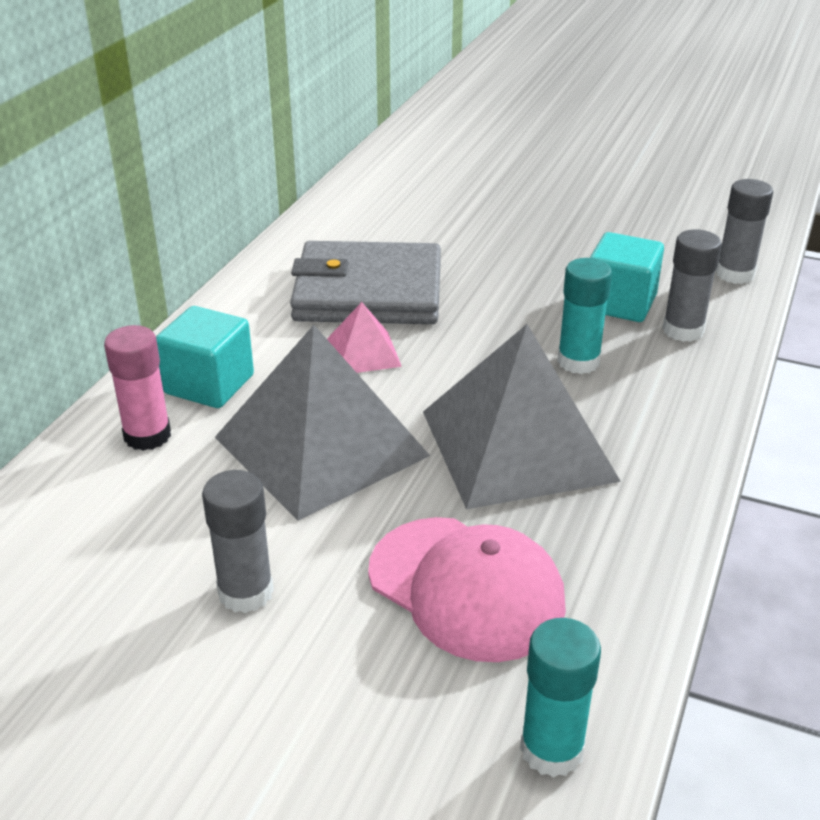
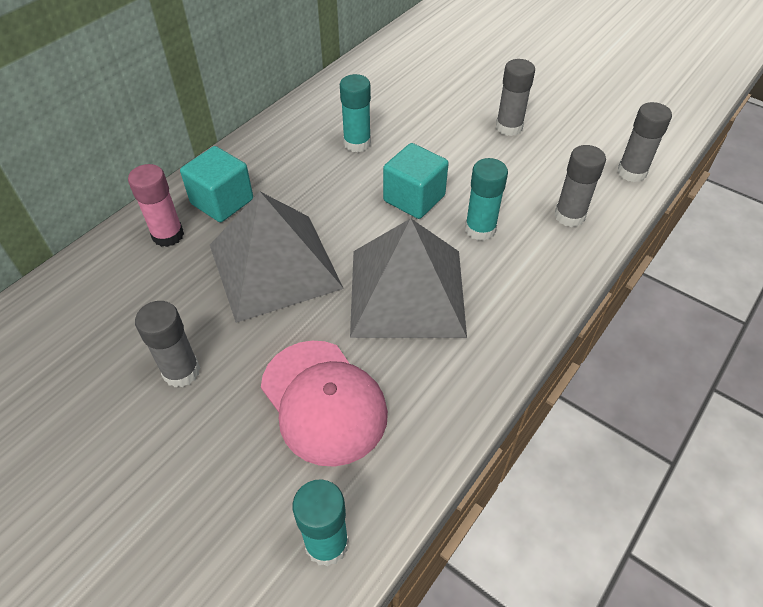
camera: 15 degrees right, 15 degrees up
(363, 353) = (333, 194): pink pyramid -> none
(368, 292) = (357, 143): grey wallet -> turquoise glue stick
(560, 248) = (509, 127): none -> grey glue stick
(620, 303) = (532, 184): turquoise cube -> turquoise cube (414, 198)

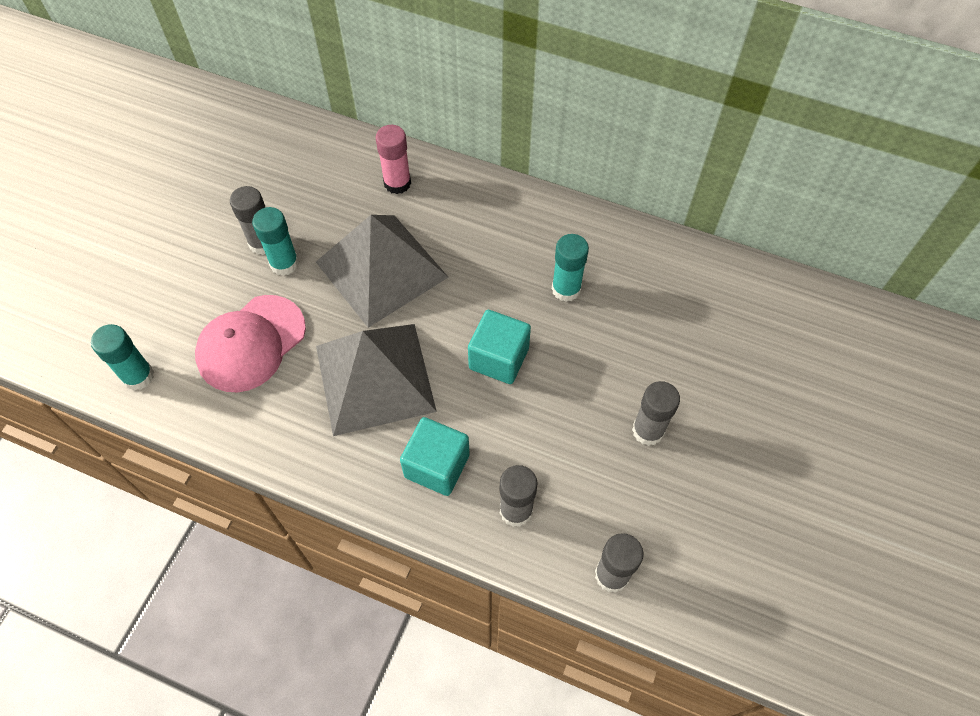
camera: 75 degrees right, 10 degrees up
(222, 201) = (448, 206): turquoise cube -> turquoise cube (437, 466)
(480, 229) = (471, 426): turquoise glue stick -> turquoise glue stick (284, 263)

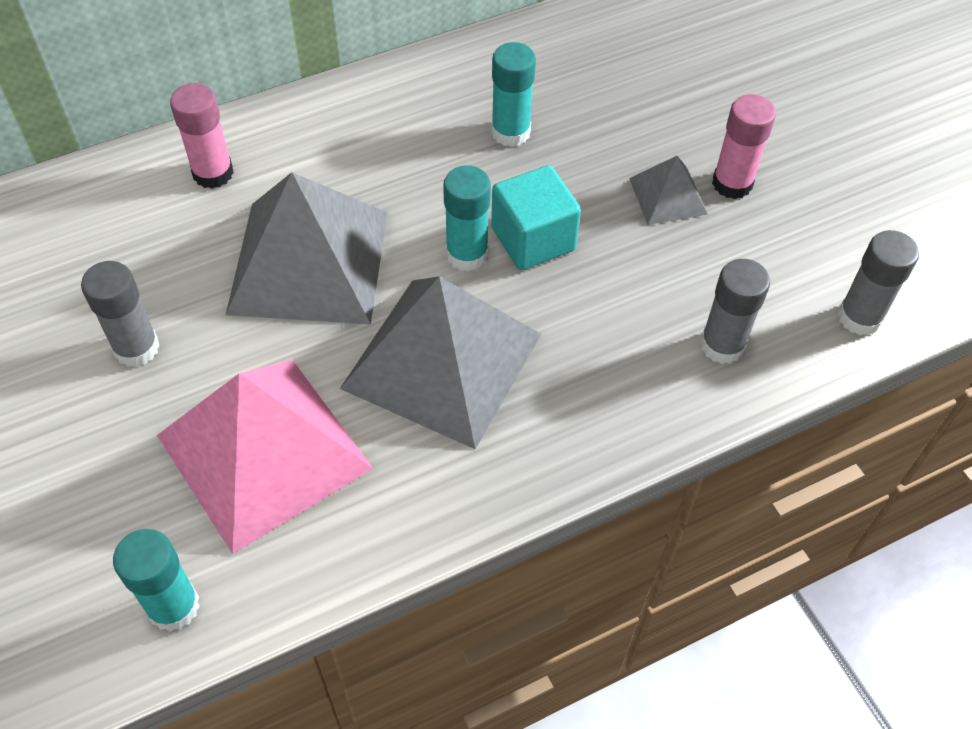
camera: 50 degrees left, 5 degrees down
(251, 343) = (264, 451): pink cap -> pink pyramid
(284, 263) = (191, 346): turquoise glue stick -> turquoise glue stick (467, 254)
(437, 466) = (607, 377): turquoise cube -> none
(601, 403) = (668, 196): none -> grey pyramid
(648, 431) = (732, 183): grey glue stick -> pink glue stick

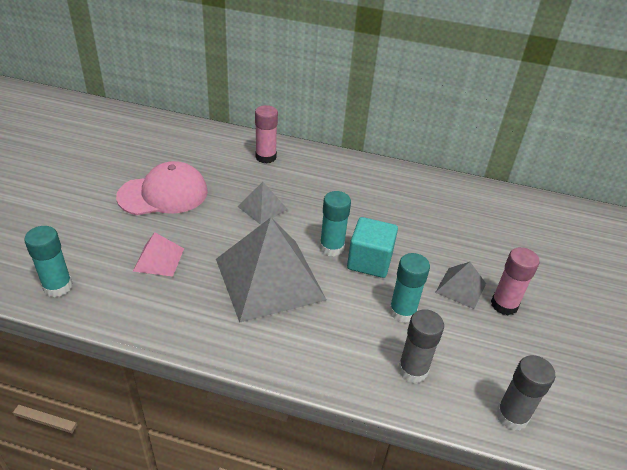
camera: 40 degrees right, 15 degrees down
(136, 348) = (163, 194): grey glue stick -> pink cap
(264, 451) = (159, 259): pink pyramid -> pink pyramid, size x0.46
(308, 262) = (262, 208): grey pyramid -> grey pyramid, size x0.46
(510, 132) = (410, 216): turquoise glue stick -> turquoise glue stick (402, 312)

